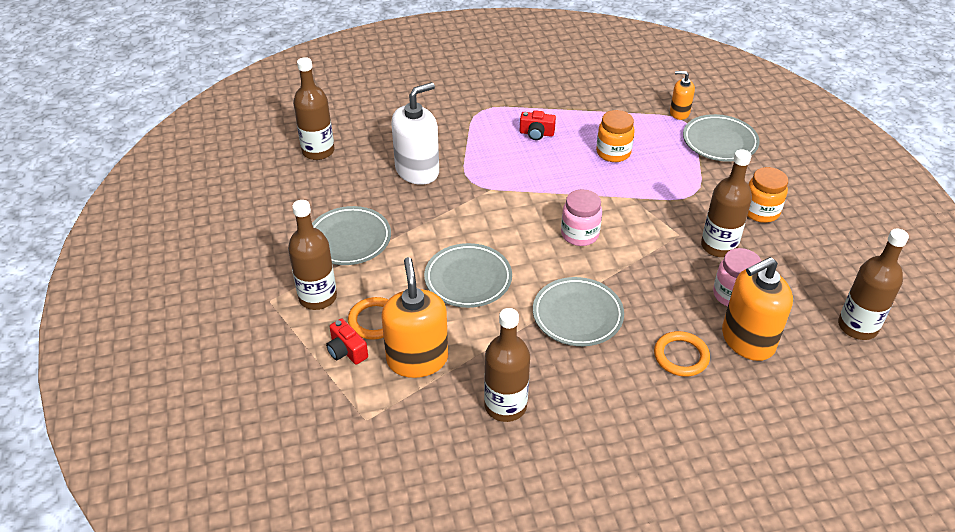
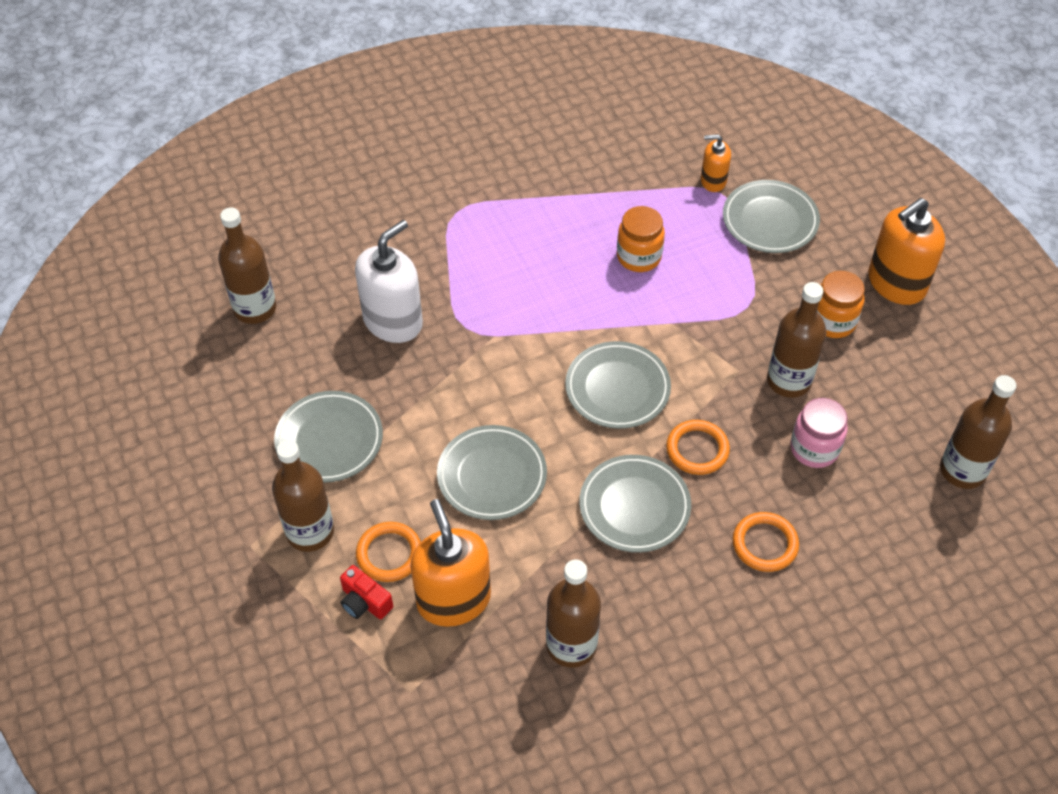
camera: 10 degrees left, 10 degrees up
(536, 133) = (535, 239): red camera -> none
(579, 234) = (617, 389): pink jar -> grey plate
(636, 283) = (697, 449): none -> orange ring
(747, 340) = (839, 509): orange soap dispenser -> orange soap dispenser (896, 283)

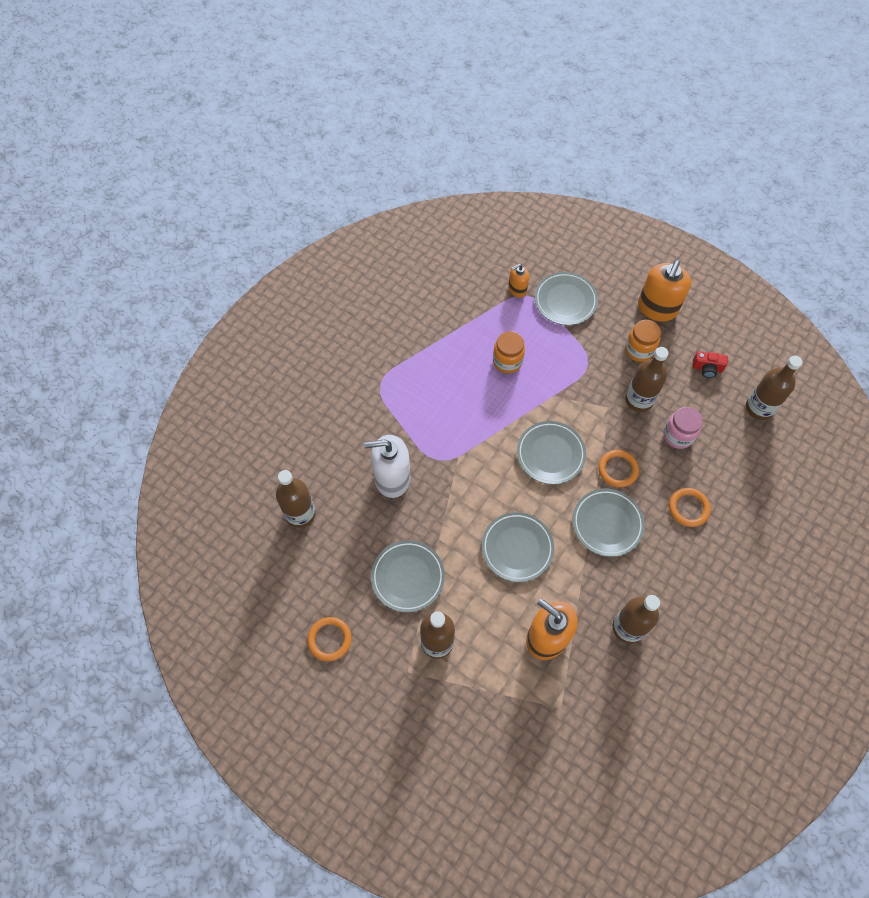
camera: 30 degrees left, 10 degrees up
(365, 602) = (498, 668): red camera -> red camera (707, 368)
(389, 554) = (492, 630): orange ring -> orange ring (329, 639)
(393, 321) = (392, 478): white soap dispenser -> white soap dispenser turned 105 degrees counterclockwise

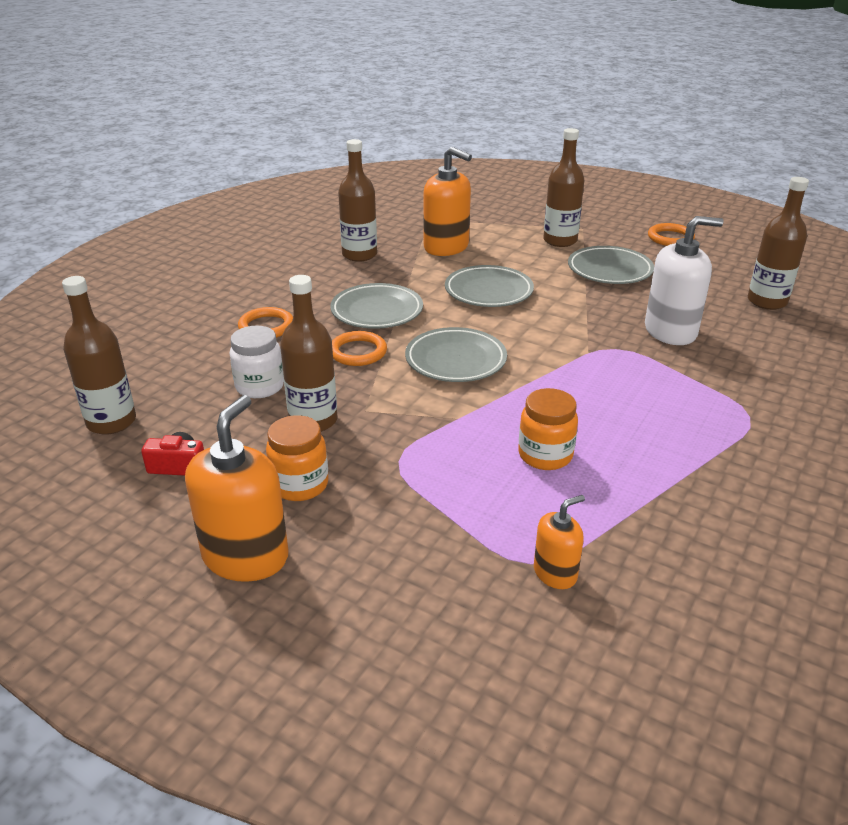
camera: 175 degrees right, 30 degrees down
(565, 301) = (446, 557): grey plate -> none
(678, 435) = (260, 386): pink jar -> white jar

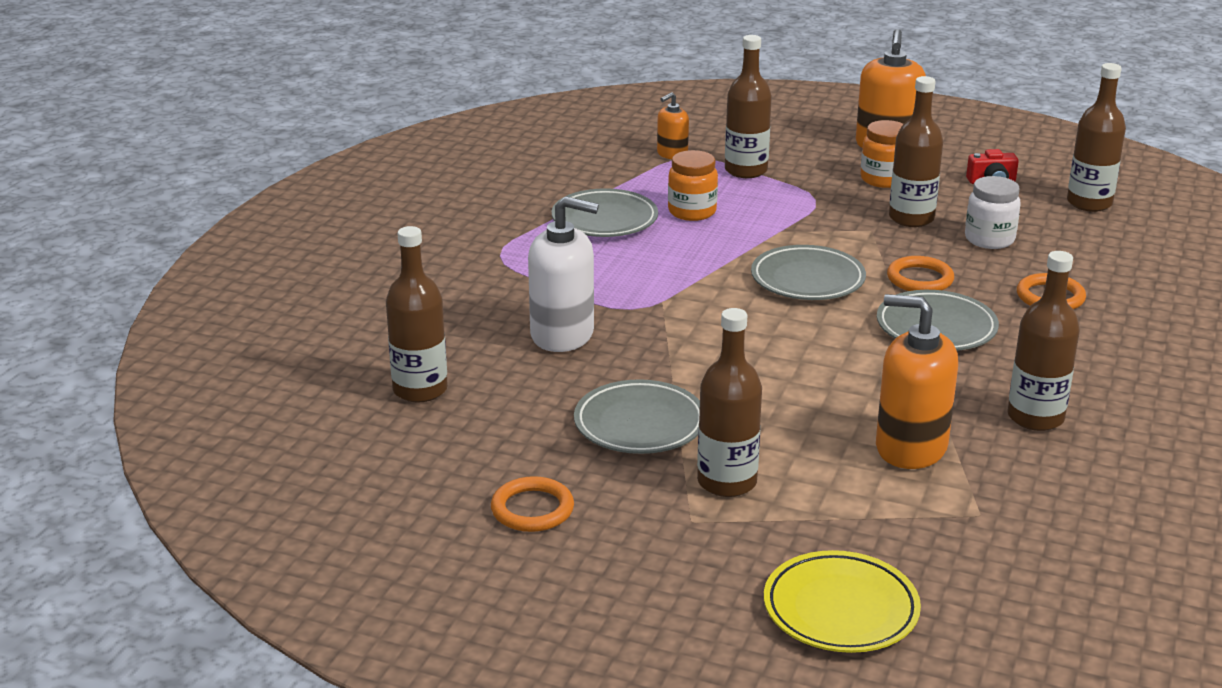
camera: 170 degrees right, 5 degrees down
(462, 523) = (746, 170): none -> brown bottle
(488, 291) = (807, 370): grey plate -> grey plate (604, 220)
(518, 197) = (840, 609): none -> yellow plate
(670, 331) = (562, 334): white soap dispenser -> white soap dispenser turned 150 degrees counterclockwise

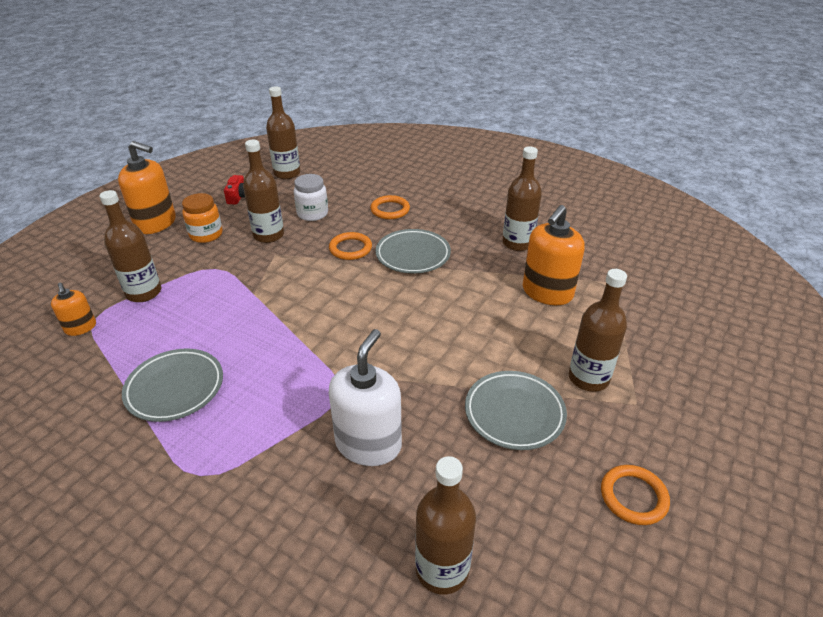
camera: 80 degrees left, 10 degrees up
(692, 212) = (194, 333): orange jar -> none
(807, 280) = (332, 294): grey plate -> none
(840, 609) = (716, 352): yellow plate -> none

